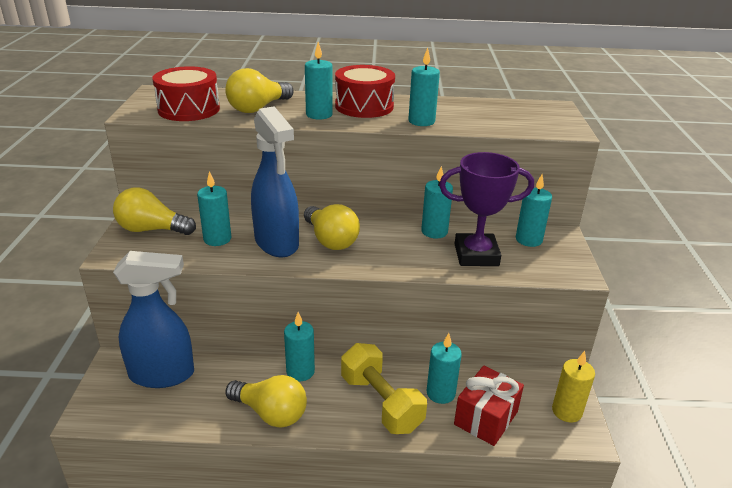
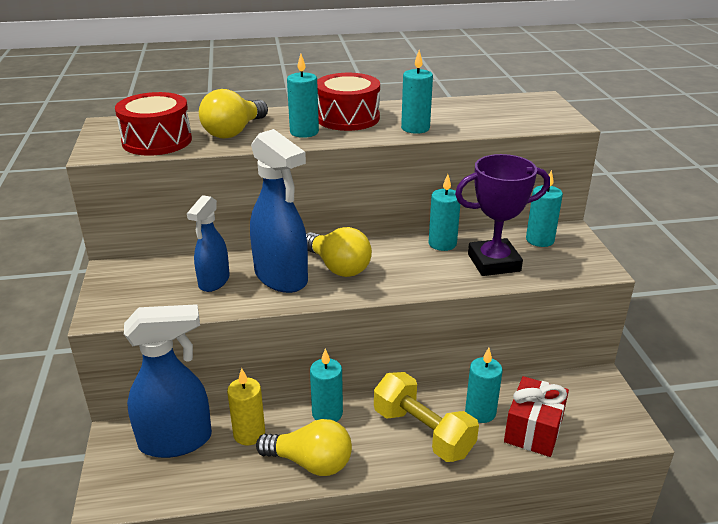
camera: 10 degrees left, 0 degrees up
(152, 229) = (135, 281): yellow light bulb -> none
(217, 239) = (214, 282): turquoise candle -> blue spray bottle
(566, 411) = (609, 410): yellow candle -> yellow candle (249, 434)

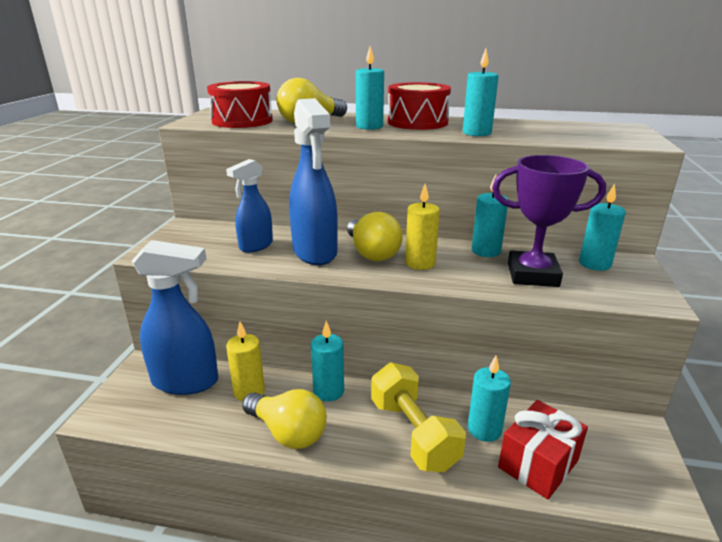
camera: 20 degrees right, 5 degrees down
(390, 270) = (420, 263): none -> yellow candle

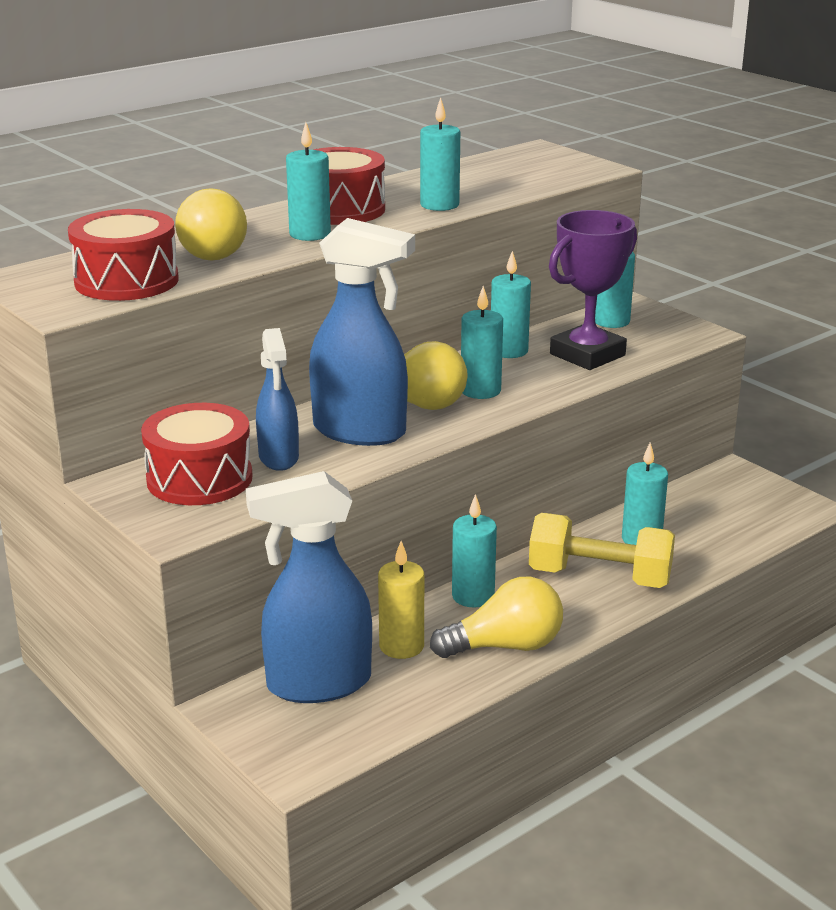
camera: 50 degrees left, 0 degrees up
(186, 381) = (317, 684): blue spray bottle -> blue spray bottle turned 150 degrees counterclockwise
(210, 238) = (199, 479): none -> red drum
(420, 263) = (480, 391): yellow candle -> turquoise candle
(538, 464) = (711, 537): red gift -> none

